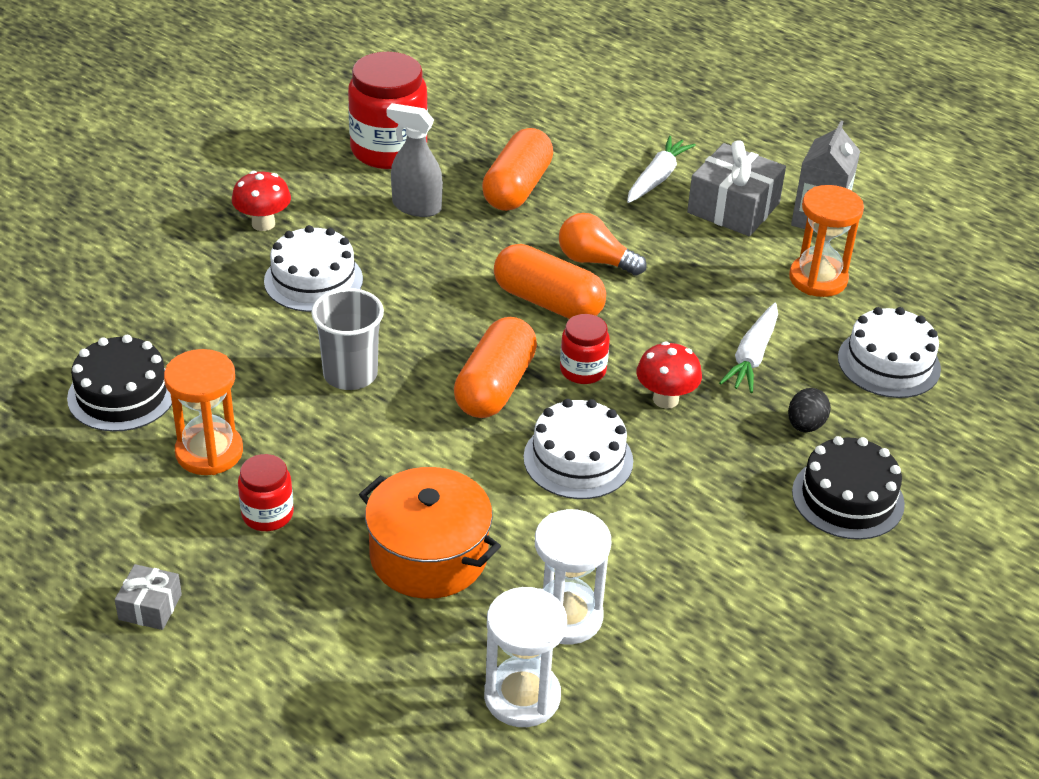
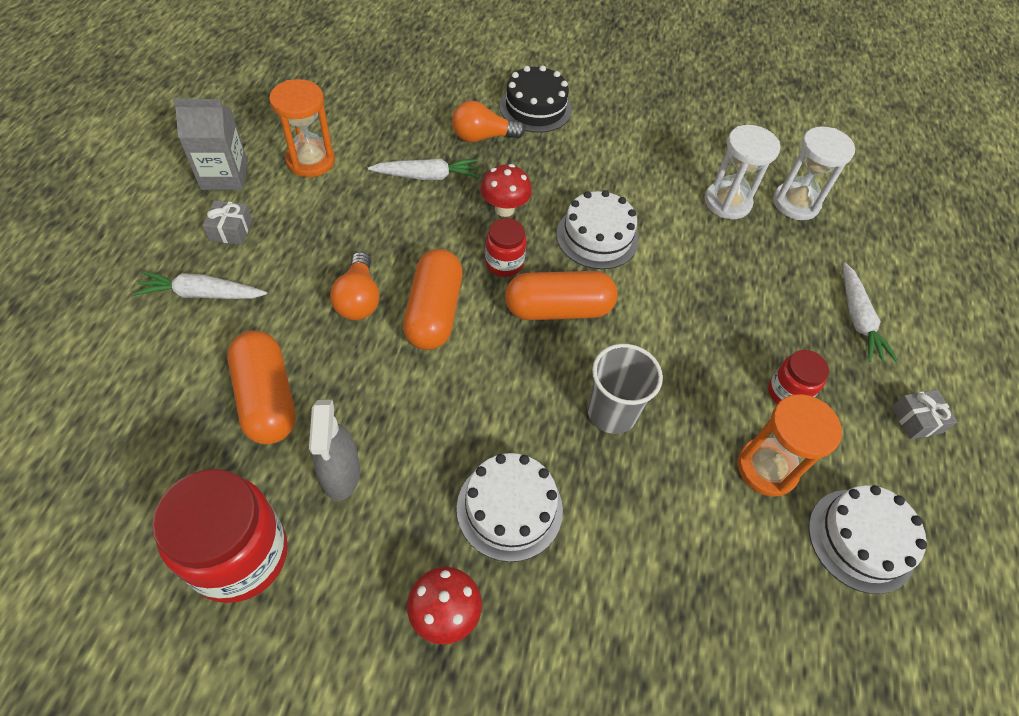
camera: 120 degrees left, 15 degrees up
(122, 394) = (764, 585): black cake -> none
(302, 641) = (858, 319): none -> white carrot
(429, 556) = (741, 283): orange pot -> none
(517, 188) = (266, 398): orange capsule -> orange capsule turned 75 degrees clockwise
(733, 208) = (231, 230): grey gift -> grey gift, size x0.52
(805, 425) = (482, 137): black egg -> orange light bulb
(889, 363) = (392, 111): white cake -> white cake (861, 540)

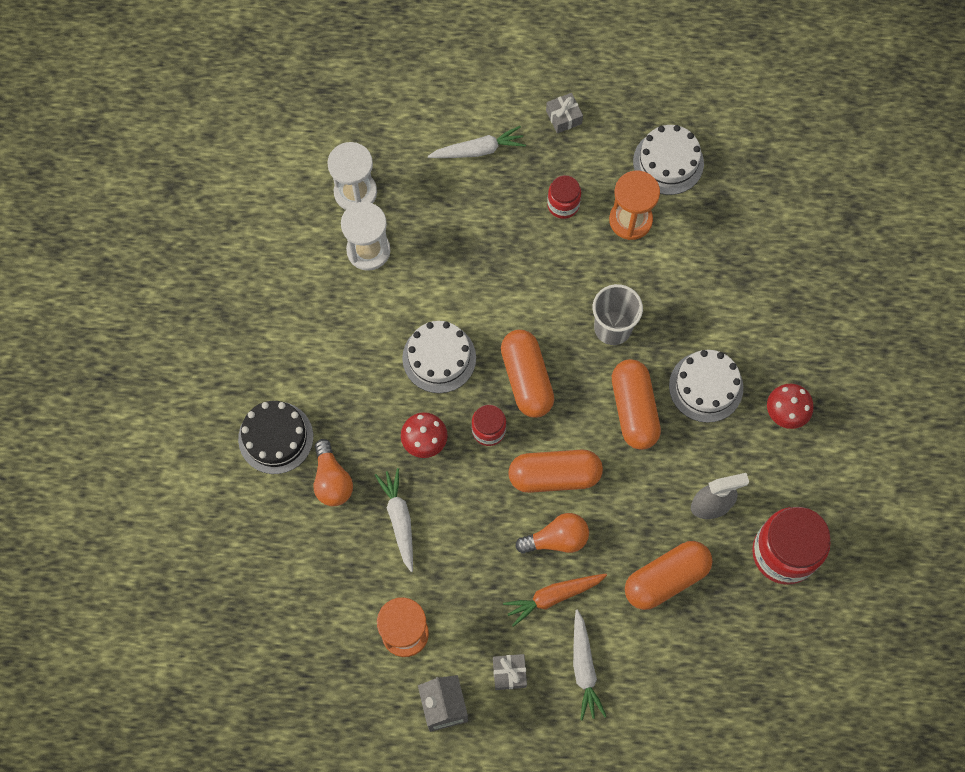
camera: 95 degrees left, 15 degrees up
(294, 283) = (553, 597): none -> orange carrot
(496, 412) = (634, 409): none -> orange capsule

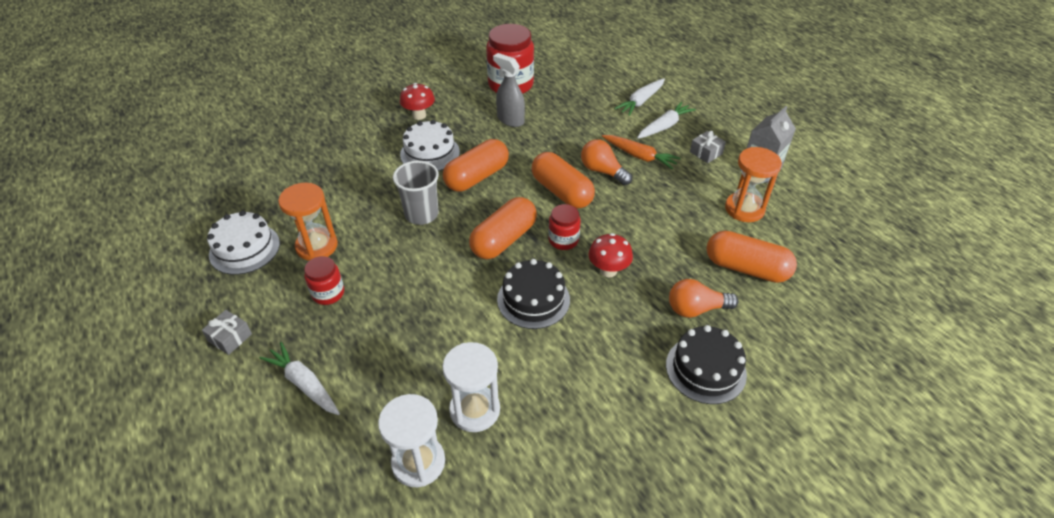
camera: 125 degrees left, 25 degrees down
(332, 480) = (696, 309): orange light bulb -> orange light bulb turned 135 degrees counterclockwise
(399, 519) = (678, 253): white carrot -> white carrot (641, 101)
(439, 358) = (533, 299): white cake -> black cake
(666, 579) = (575, 118): orange capsule -> orange capsule (746, 268)

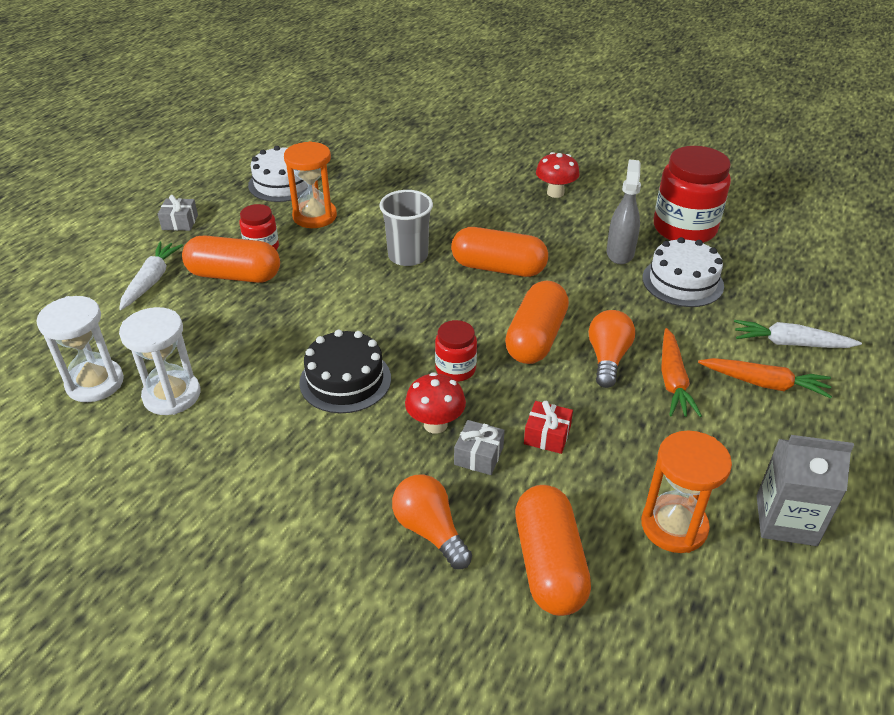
camera: 60 degrees right, 5 degrees down
(430, 153) = (504, 223): white cake -> white cake (682, 282)
(504, 239) = (418, 324): orange capsule -> orange capsule (234, 275)
(650, 225) = (547, 435): none -> red gift
(664, 126) = (764, 383): white carrot -> orange carrot
(705, 369) = (332, 572): black cake -> none
(706, 153) = (755, 445): grey gift -> grey gift (478, 455)

